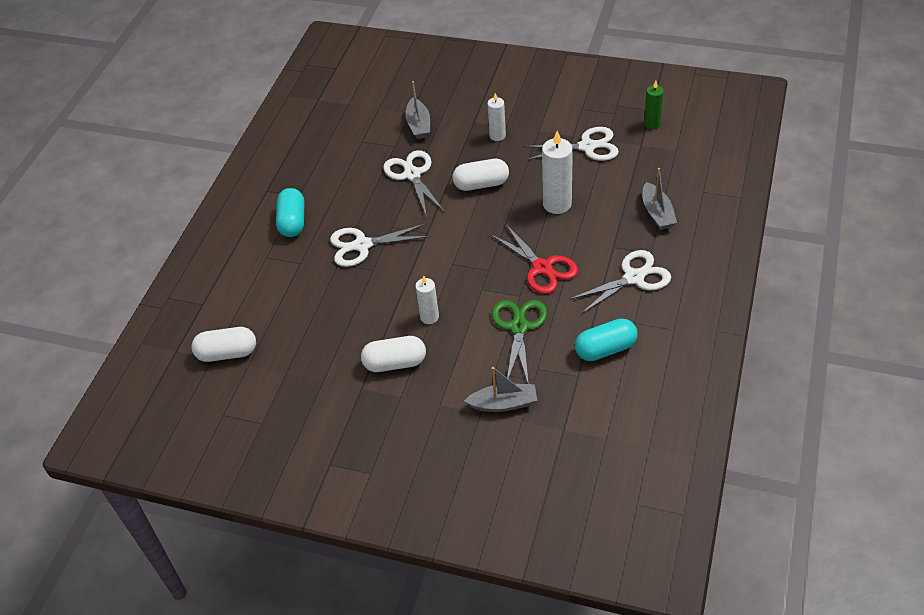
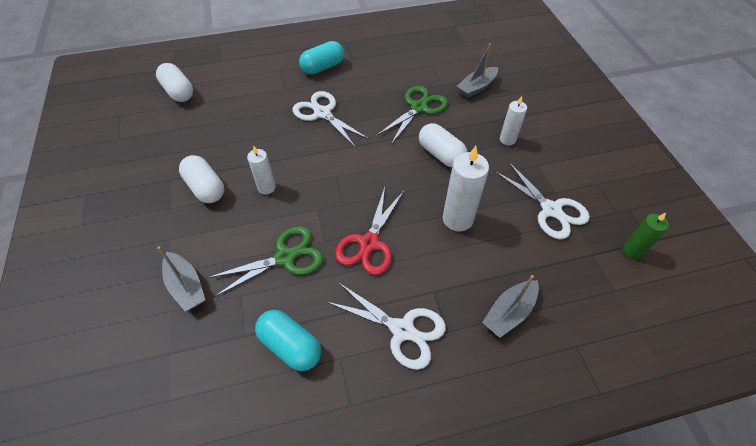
camera: 55 degrees right, 5 degrees up
(412, 174) = (419, 107): white scissors -> green scissors

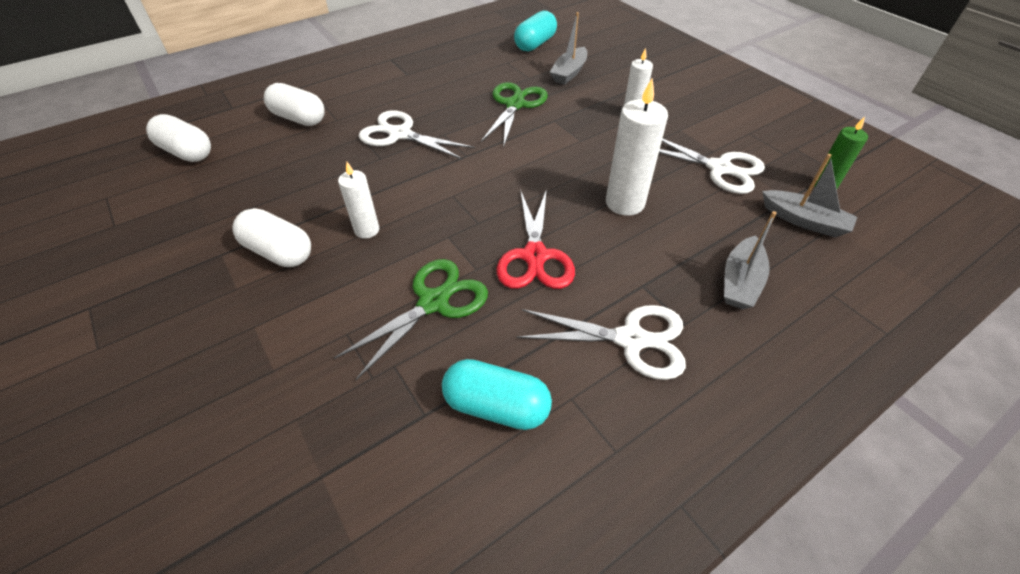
camera: 20 degrees left, 5 degrees down
(186, 286) = (306, 380): grey boat -> grey boat (804, 221)
(323, 67) = (376, 88): turquoise capsule -> turquoise capsule (535, 44)
(441, 154) = (567, 144): white capsule -> white capsule (299, 118)

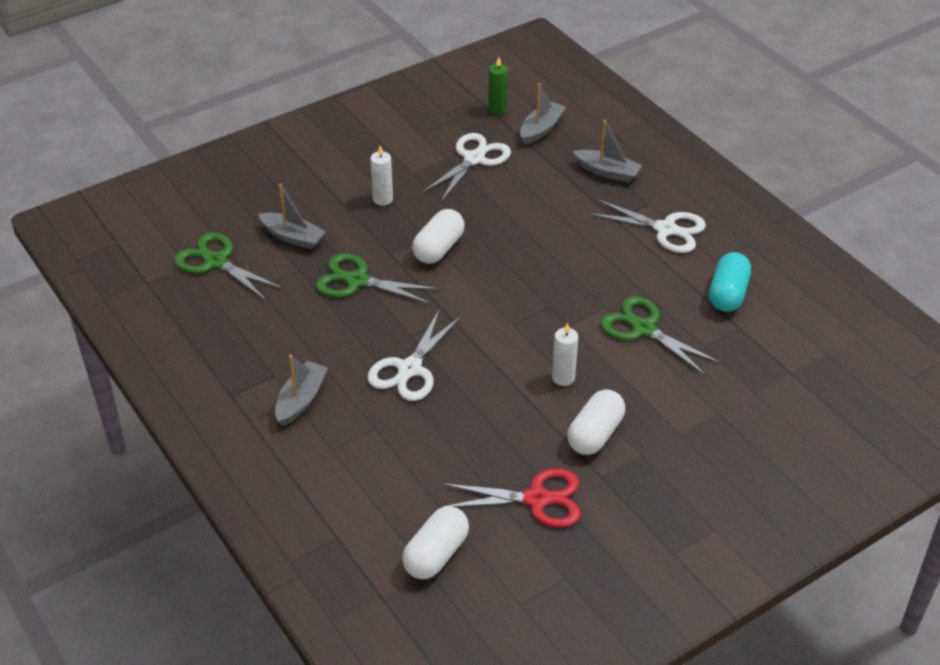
camera: 90 degrees left, 5 degrees down
(299, 118) = (370, 463): white capsule -> white capsule (438, 248)
(377, 86) = (301, 400): none -> grey boat
(535, 44) = (216, 262): turquoise capsule -> green scissors
(535, 256) = (589, 273): red scissors -> red scissors (537, 499)
(625, 203) = (521, 218): white candle -> none
(631, 339) = (665, 229): white scissors -> white scissors turned 105 degrees clockwise

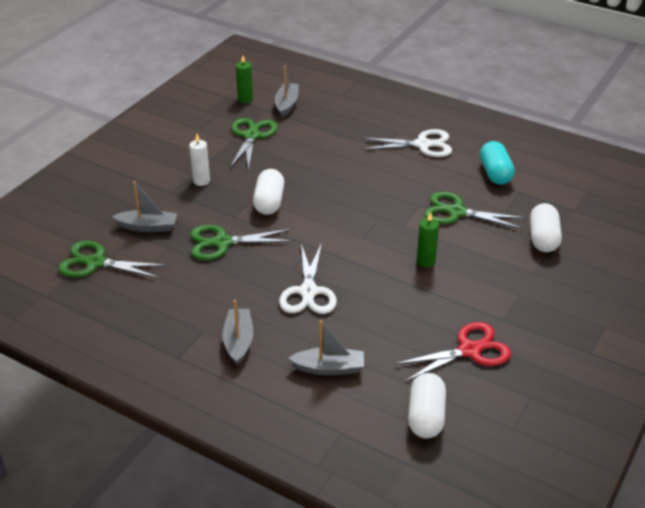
camera: 25 degrees left, 5 degrees down
(474, 159) = (252, 136): white scissors -> green scissors
(563, 378) = (425, 261): white candle -> green candle
(595, 434) = (476, 292): white capsule -> white capsule (543, 238)
(607, 172) = (354, 119): grey boat -> grey boat (329, 368)

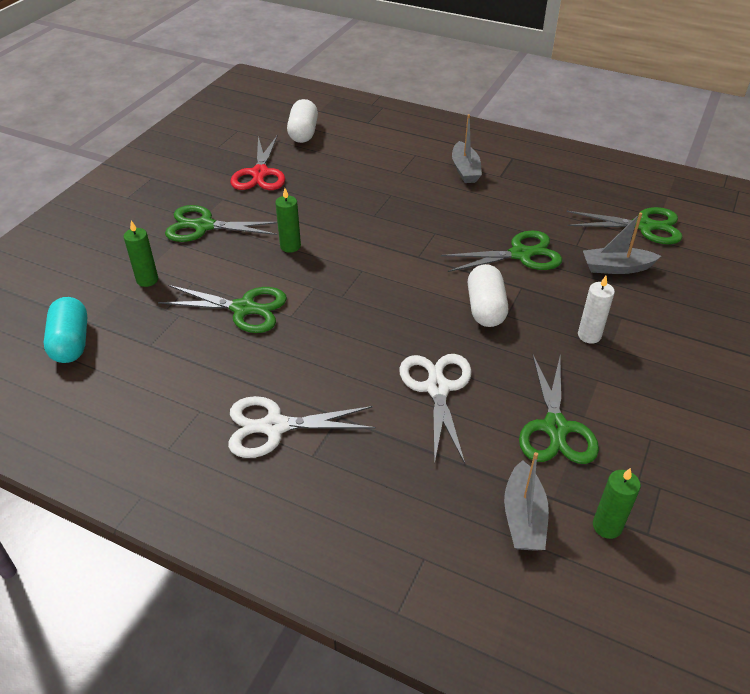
camera: 175 degrees right, 5 degrees up
(308, 292) = (412, 211): white scissors -> white scissors (437, 388)
(329, 368) = (382, 156): grey boat -> none
(470, 350) = (260, 173): red scissors -> red scissors turned 60 degrees counterclockwise
(495, 173) = (173, 375): turquoise capsule -> turquoise capsule (71, 342)
(512, 287) = (203, 226): none -> green scissors
(543, 238) = (147, 280): white capsule -> green candle

